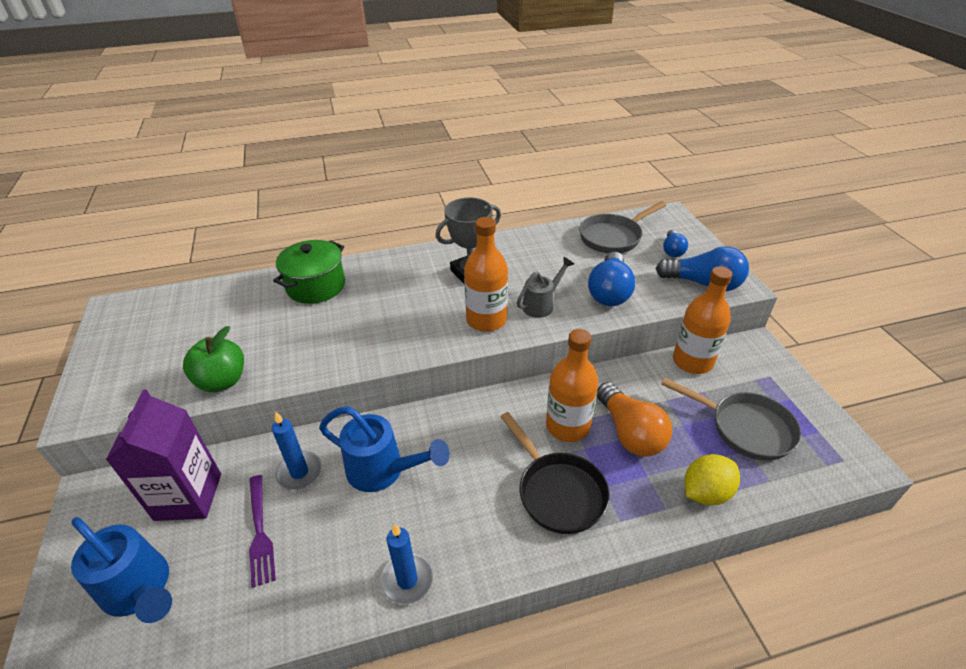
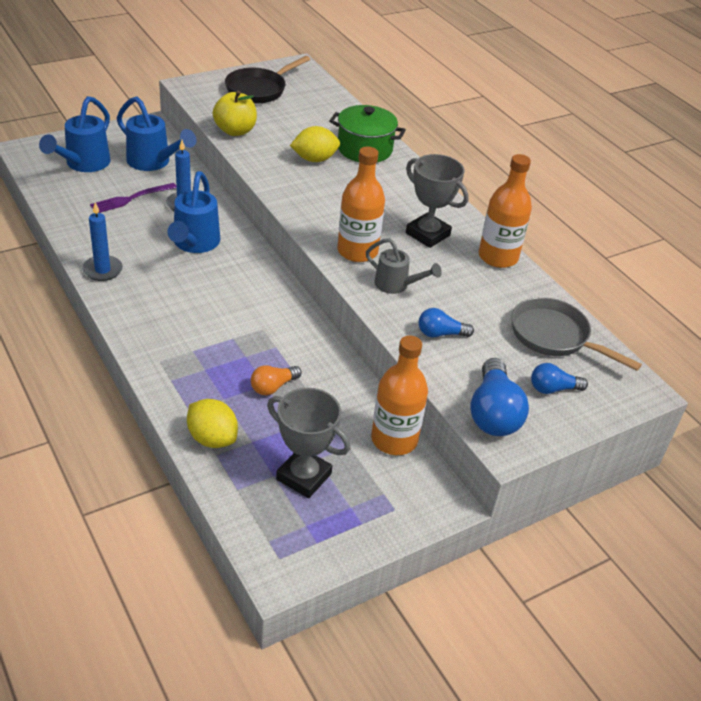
camera: 70 degrees right, 0 degrees up
(188, 496) = (154, 162): purple carton -> blue watering can
(222, 381) = (235, 131): green apple -> yellow apple
(317, 324) = (314, 159): none -> yellow lemon
(557, 491) = (194, 341): black pan -> black pan (259, 89)
(567, 426) = (269, 344): orange bottle -> orange bottle (498, 257)
(609, 292) = (440, 334): blue light bulb -> blue light bulb, size x0.57
(630, 432) = (273, 387): orange light bulb -> orange light bulb, size x0.57
(745, 428) = (304, 476): grey pan -> grey trophy

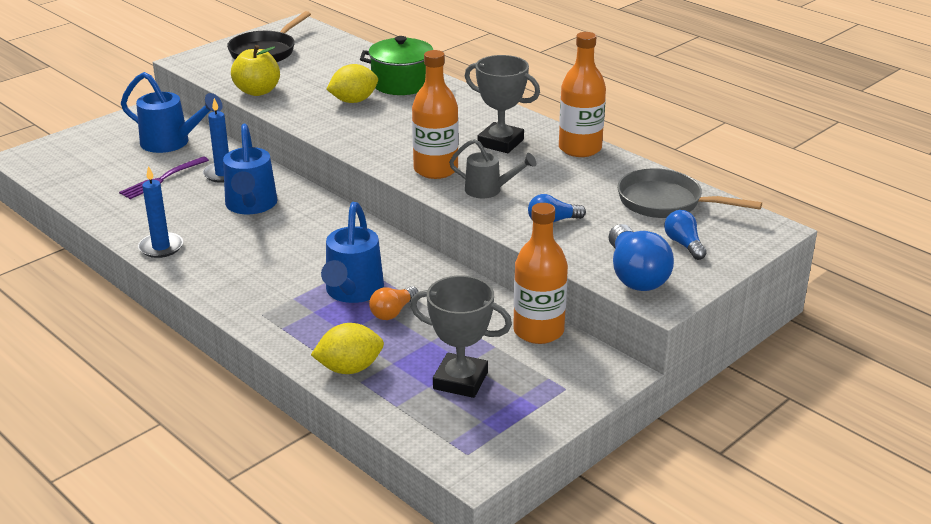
camera: 10 degrees left, 10 degrees down
(83, 164) = (94, 158): blue watering can -> blue watering can (352, 293)
(212, 438) = (349, 368): yellow lemon -> yellow lemon turned 45 degrees counterclockwise
(553, 389) = (684, 244): blue light bulb -> blue light bulb turned 90 degrees clockwise

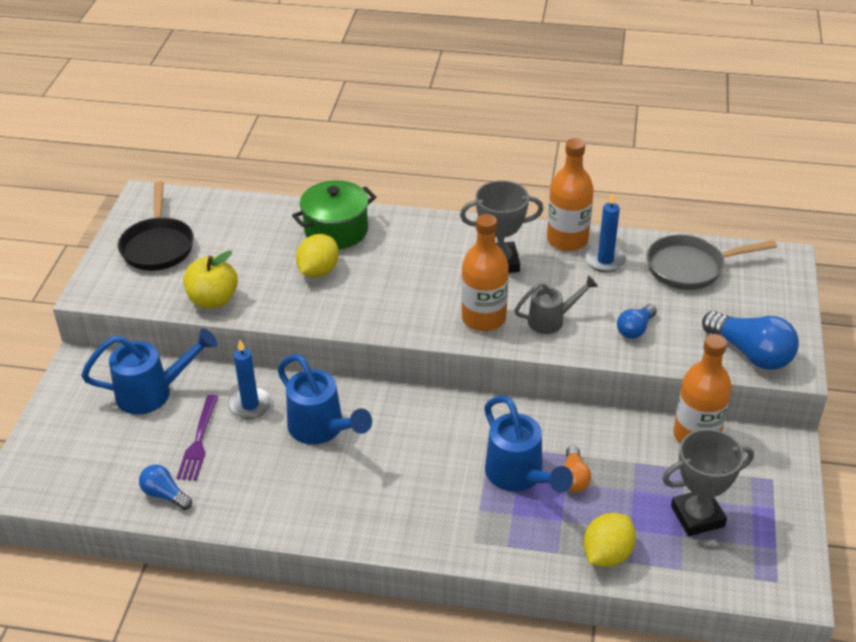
camera: 35 degrees left, 10 degrees up
(161, 247) = (297, 519): blue candle -> blue candle (605, 260)
(684, 244) = (748, 304): blue light bulb -> blue light bulb (165, 495)

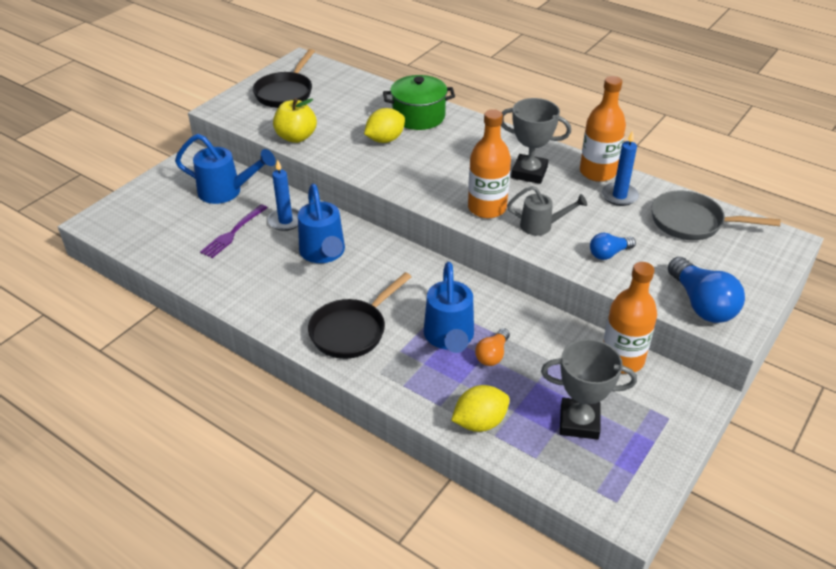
camera: 25 degrees right, 0 degrees up
(165, 495) = (184, 260): blue light bulb -> none
(414, 506) = (352, 330): none -> black pan

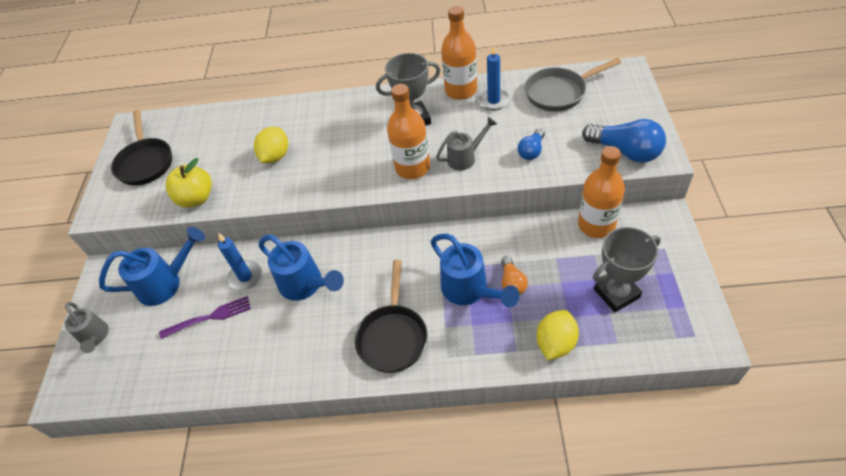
camera: 30 degrees left, 10 degrees up
(147, 199) = (95, 338): none -> grey watering can
(233, 233) = (209, 317): purple fork -> purple fork turned 105 degrees counterclockwise
(418, 116) = (283, 120): green pot -> none

